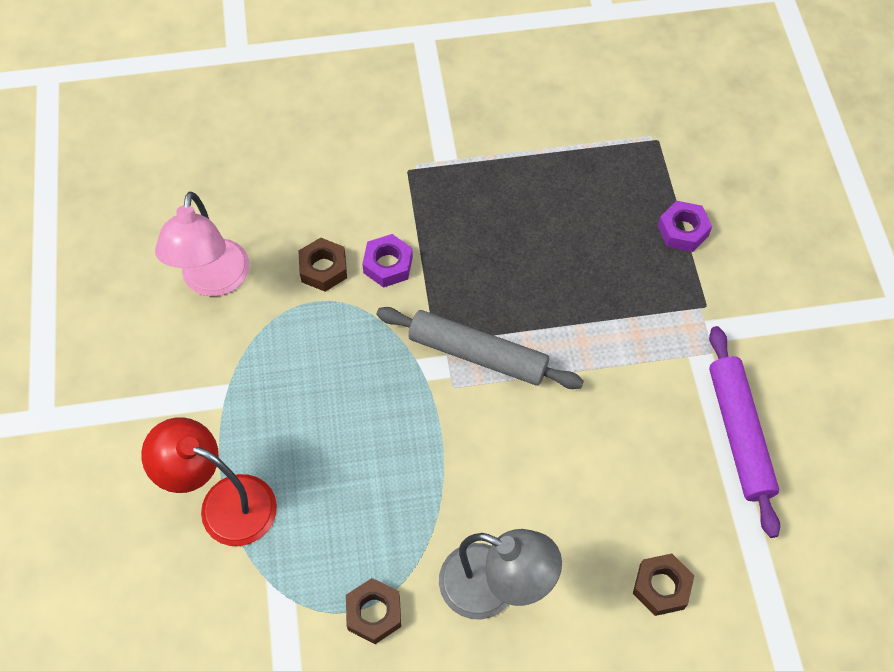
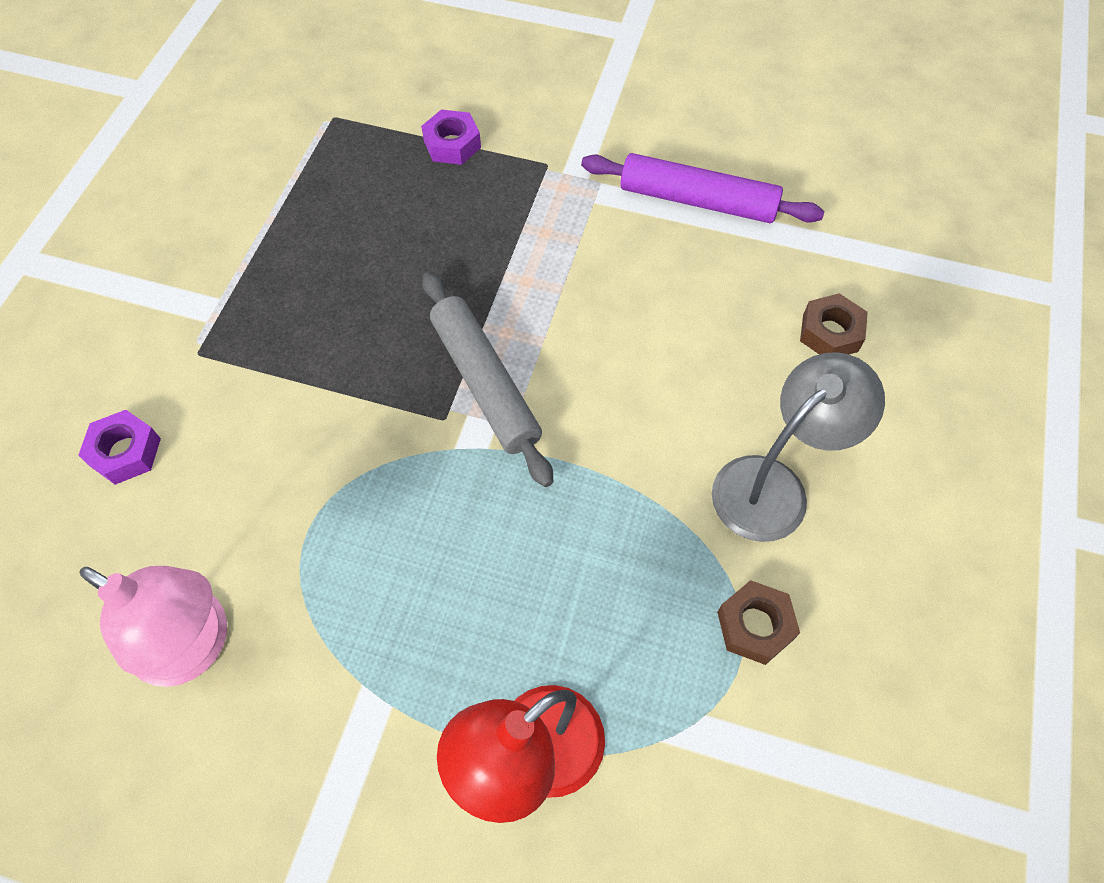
camera: 65 degrees left, 0 degrees up
(323, 268) = (268, 501): brown nut -> none
(388, 265) = (311, 427): purple nut -> purple nut (125, 452)
(477, 354) = (485, 383): grey rolling pin -> grey rolling pin turned 75 degrees counterclockwise

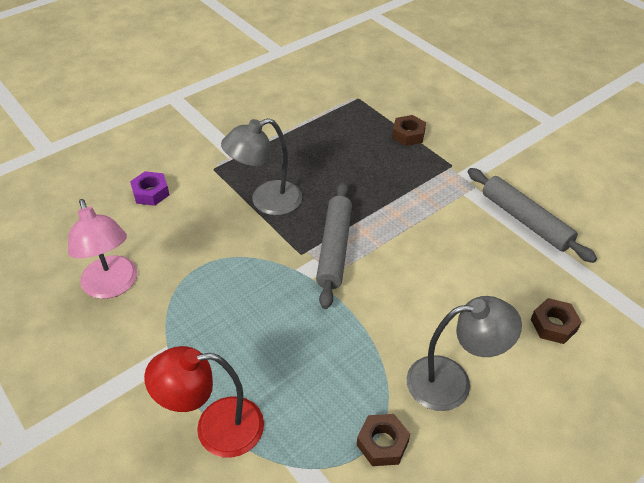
camera: 35 degrees right, 15 degrees down
(328, 364) = (266, 202): none -> grey lamp
(452, 144) = (408, 134): purple nut -> brown nut
(698, 200) = (525, 220): purple rolling pin -> grey rolling pin

